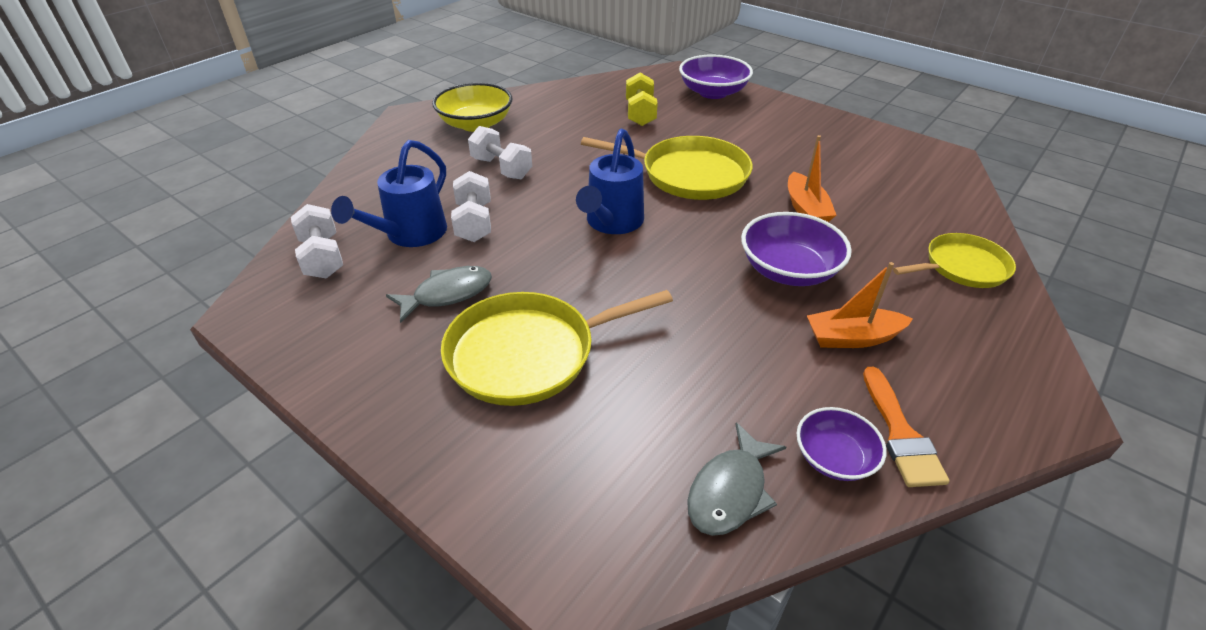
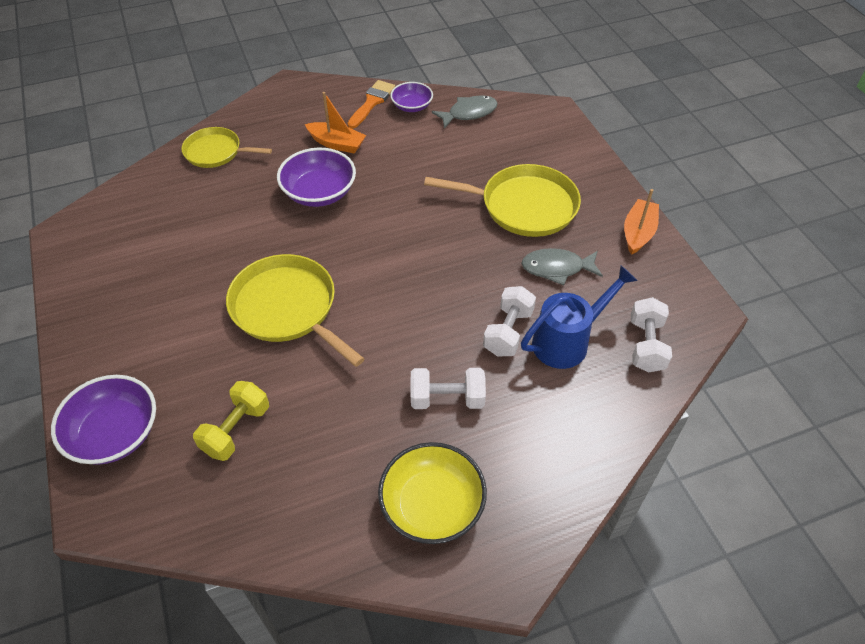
camera: 150 degrees left, 10 degrees up
(501, 168) = (447, 398): white dumbbell -> white dumbbell turned 75 degrees counterclockwise
(612, 223) = (398, 282): blue watering can -> none
(806, 209) = (244, 232): orange boat -> orange boat (638, 233)

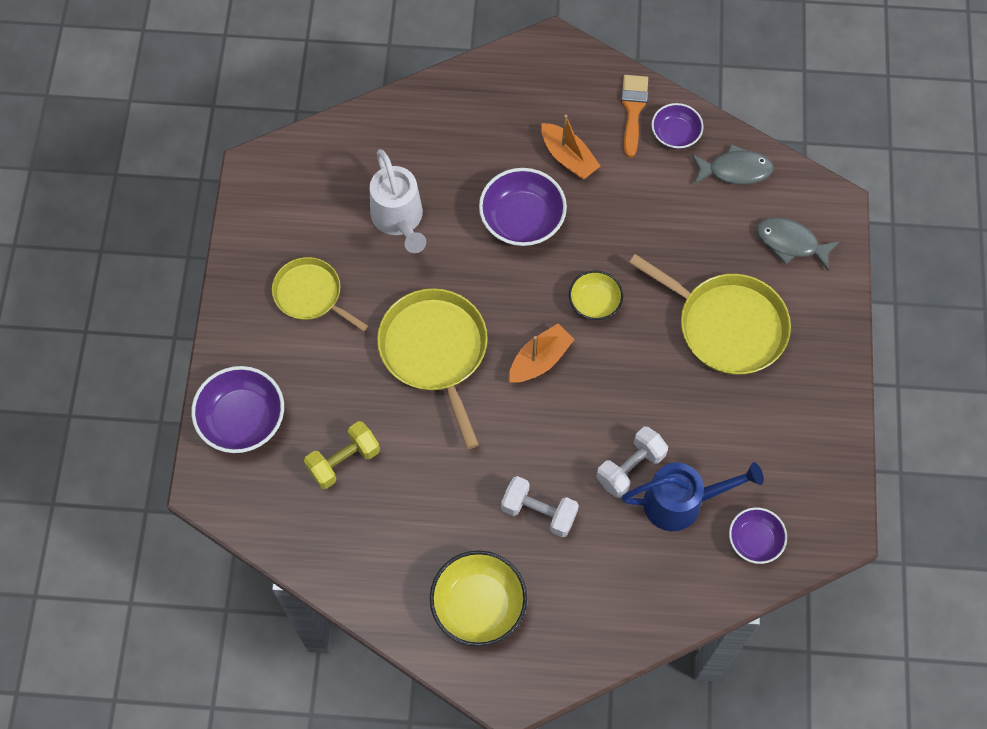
camera: 25 degrees right, 15 degrees up
(212, 226) = (399, 219): none -> white watering can
(216, 152) = (437, 118): yellow pan -> yellow pan (311, 294)
(372, 102) = (633, 110): orange brush -> orange brush turned 45 degrees counterclockwise
(409, 226) = (594, 302): none -> yellow bowl
(557, 268) = (718, 417): grey fish -> grey fish (790, 243)
(638, 233) = (828, 410): orange boat -> orange boat (540, 360)
(646, 345) = (755, 540): white dumbbell -> purple bowl

